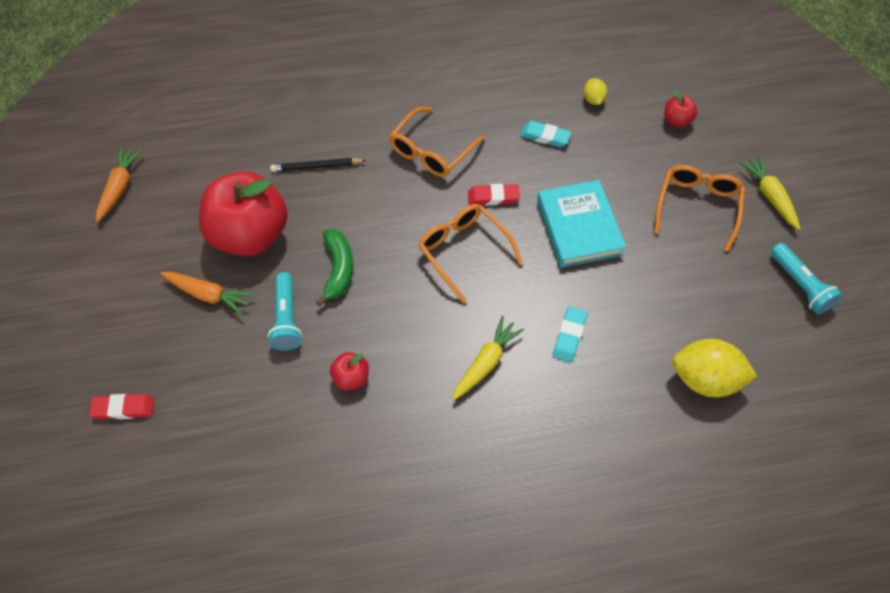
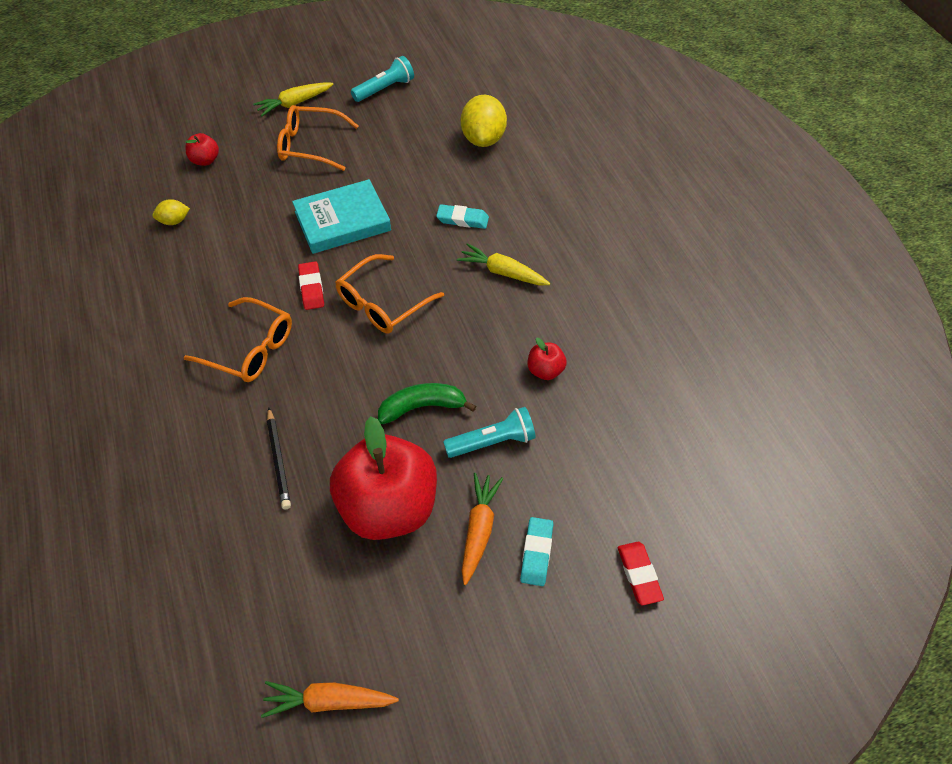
camera: 100 degrees left, 5 degrees down
(545, 136) = (226, 255): turquoise eraser -> turquoise eraser (536, 553)

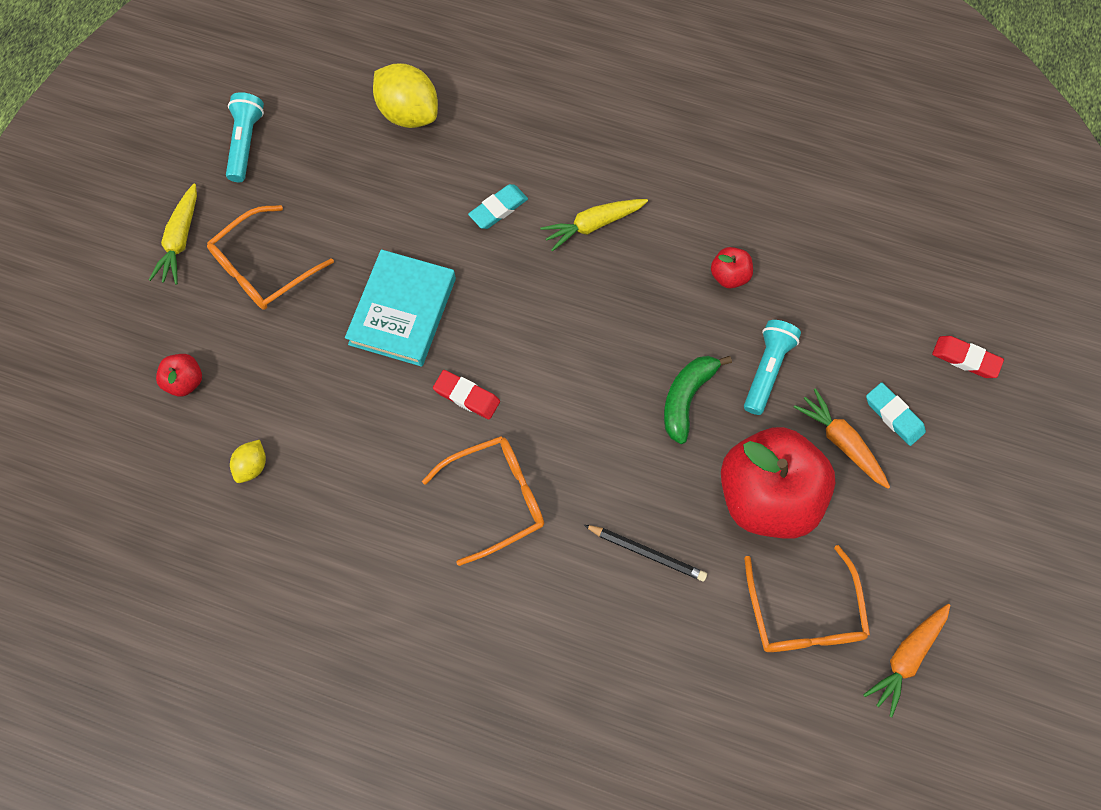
camera: 50 degrees left, 15 degrees up
(383, 303) = (541, 348): orange glasses -> orange glasses (803, 613)

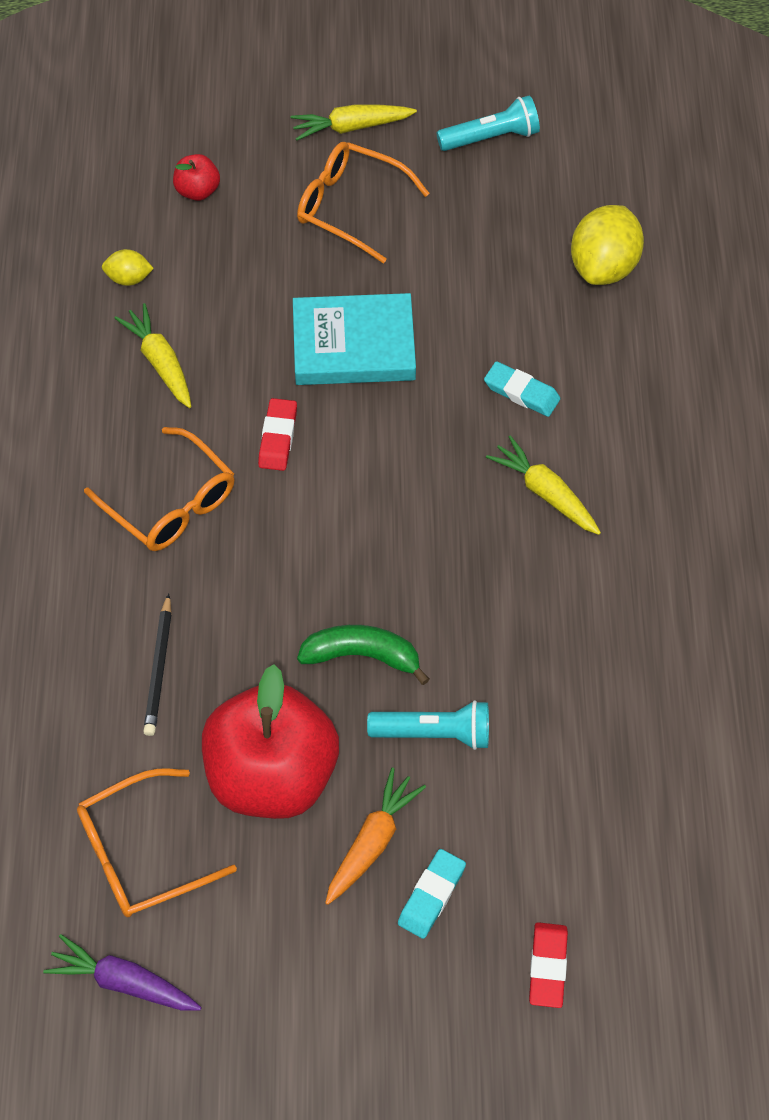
camera: 70 degrees right, 10 degrees down
(352, 465) = (160, 362): none -> yellow carrot
(729, 276) = (543, 657): red apple -> none
(906, 657) = (124, 982): orange carrot -> purple carrot

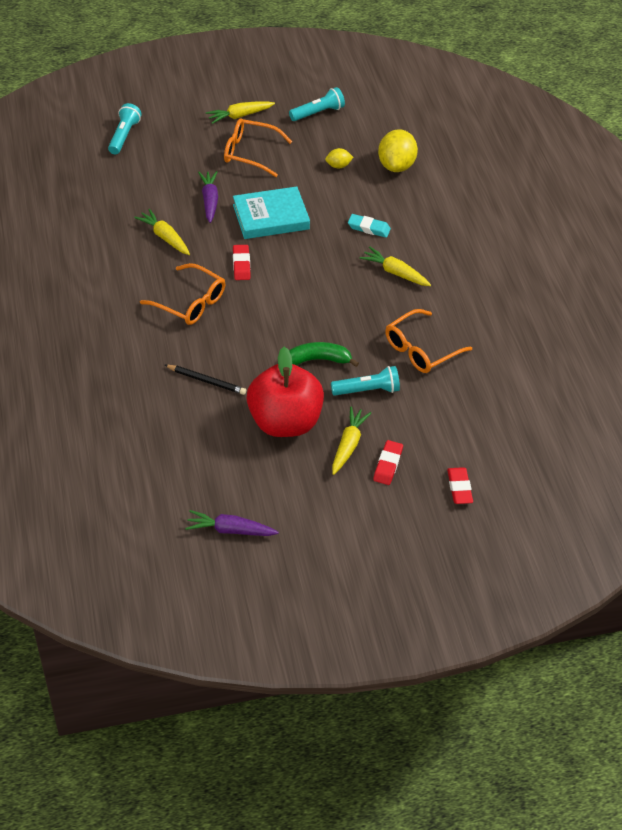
camera: 15 degrees left, 10 degrees down
(129, 278) = (135, 200): yellow lemon -> yellow lemon (338, 166)
(142, 144) = (124, 136): none -> turquoise flashlight
(142, 853) = (223, 468): orange glasses -> orange glasses (421, 349)
(159, 669) = (206, 381): black pencil -> black pencil turned 60 degrees counterclockwise
(197, 191) = (162, 154): red apple -> none
(256, 297) = (209, 200): none -> purple carrot
(372, 842) = (348, 445): orange carrot -> yellow carrot
(431, 895) = (387, 465): turquoise eraser -> red eraser

